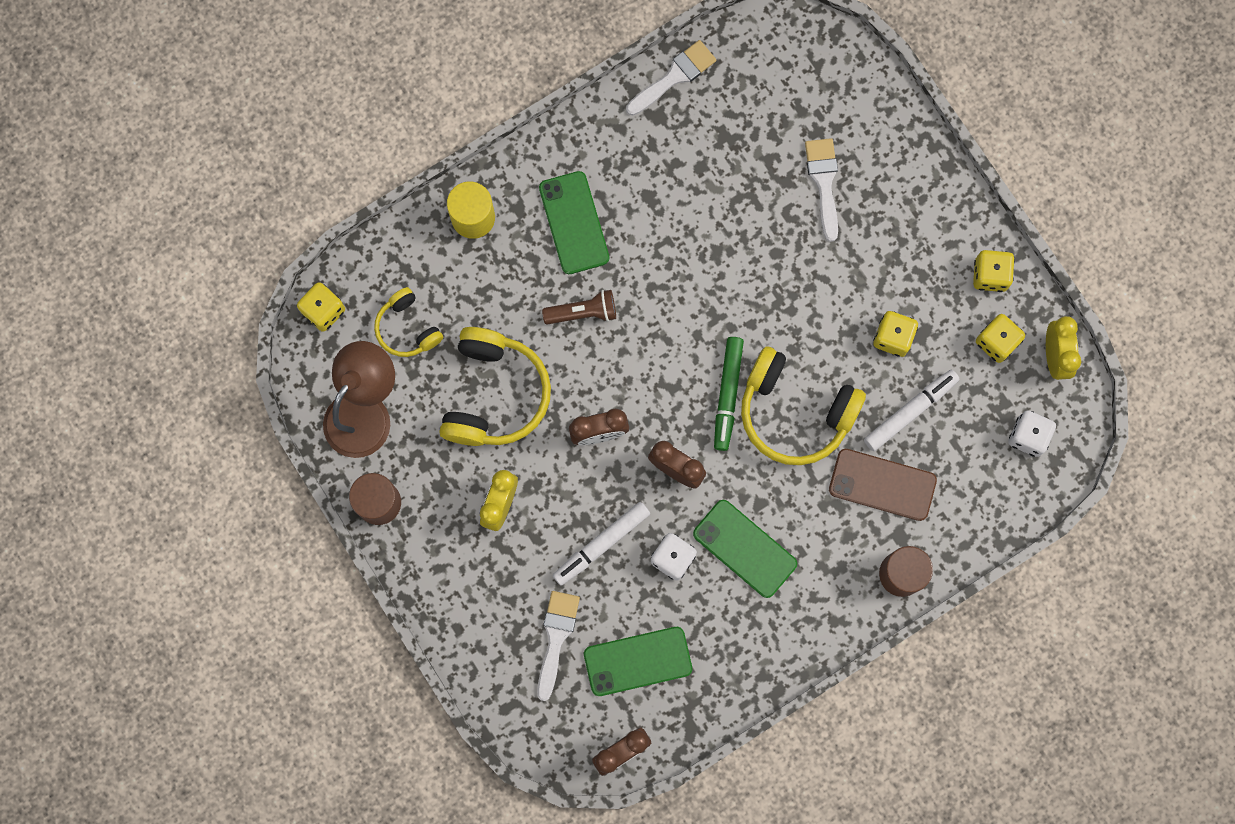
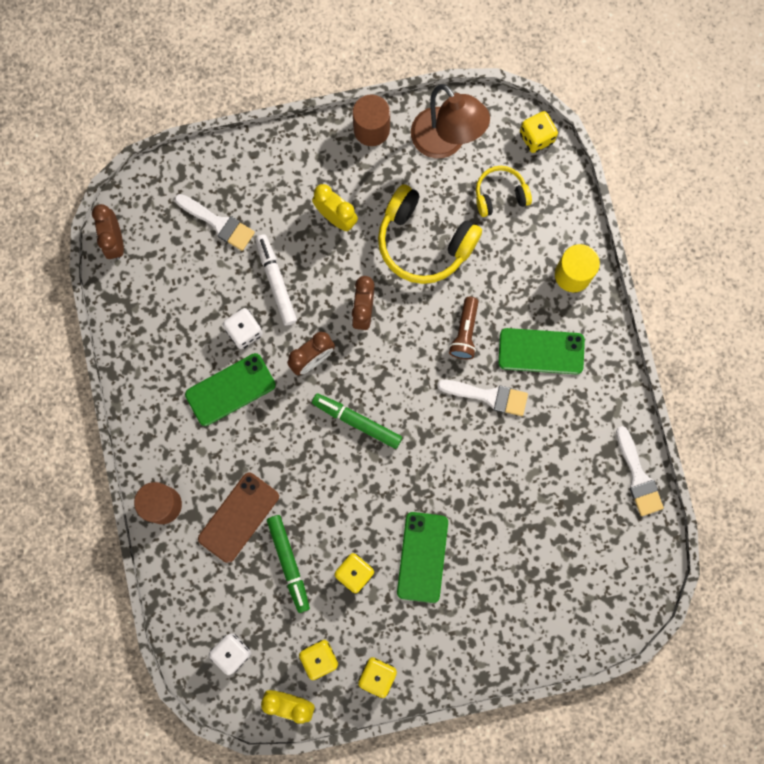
camera: 110 degrees right, 0 degrees up
(637, 661) = (177, 277): green phone -> green phone (422, 557)
(795, 412) = (323, 470): yellow headphones -> none
(823, 182) = (505, 566): white brush -> white brush (488, 396)
(910, 411) = (289, 563): white marker -> green marker

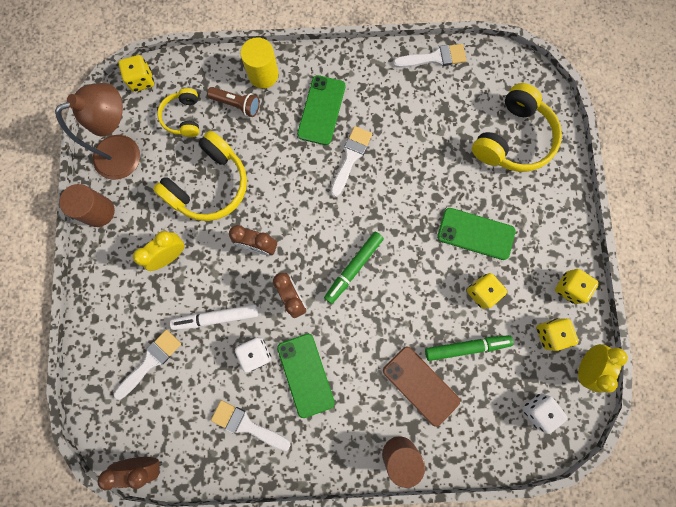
camera: 80 degrees left, 0 degrees up
(169, 337) = (246, 425): none -> white brush
(465, 332) = (294, 166): brown flashlight -> brown flashlight (237, 105)
(550, 588) = (512, 139): none -> yellow headphones

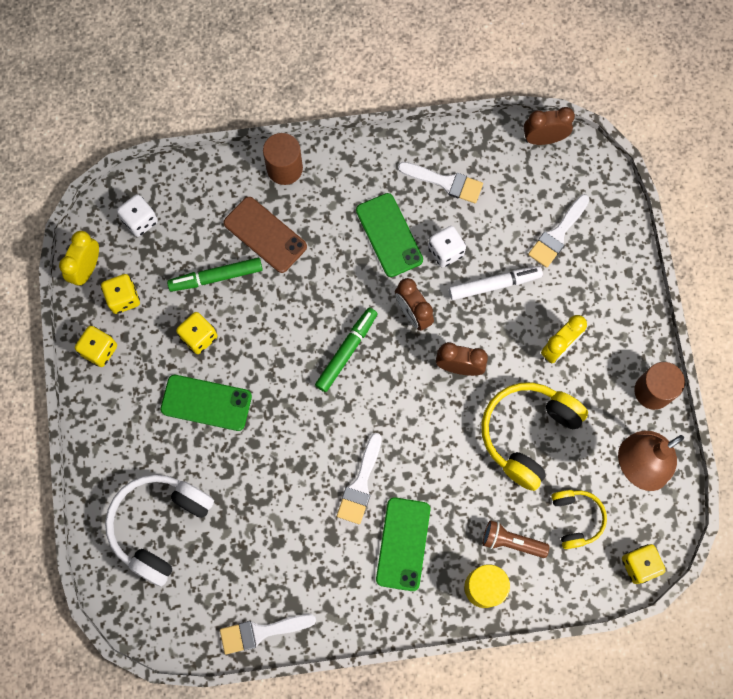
camera: 175 degrees right, 5 degrees down
(512, 139) = (160, 526): yellow headphones -> white headphones

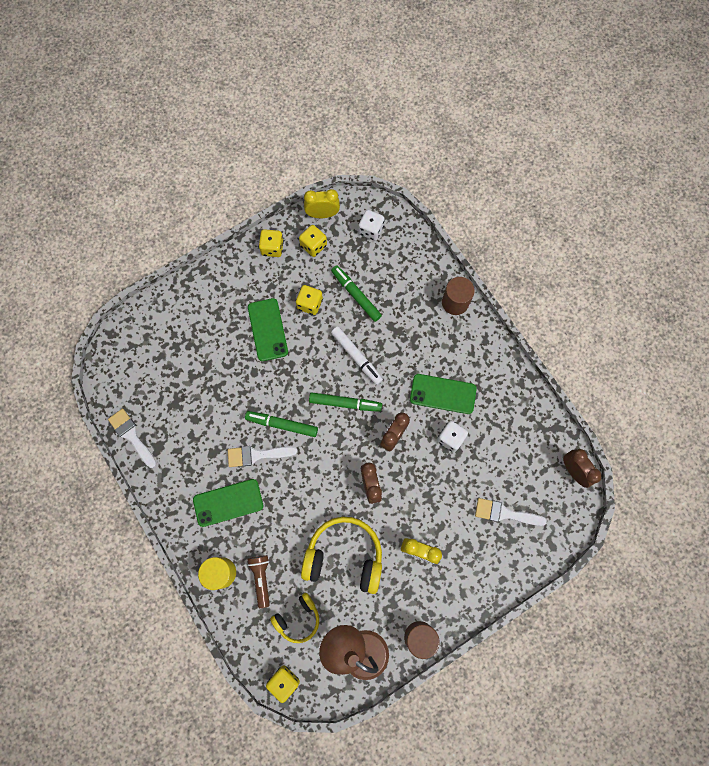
camera: 65 degrees right, 0 degrees up
(160, 526) = (174, 339): white headphones -> none
(265, 235) = (401, 312): brown phone -> none
(337, 438) = (282, 425): none -> green marker
(389, 235) = (443, 394): green phone -> green phone turned 60 degrees clockwise
(445, 182) = (502, 415): white brush -> none
(494, 284) = (443, 484): white marker -> white marker (356, 357)

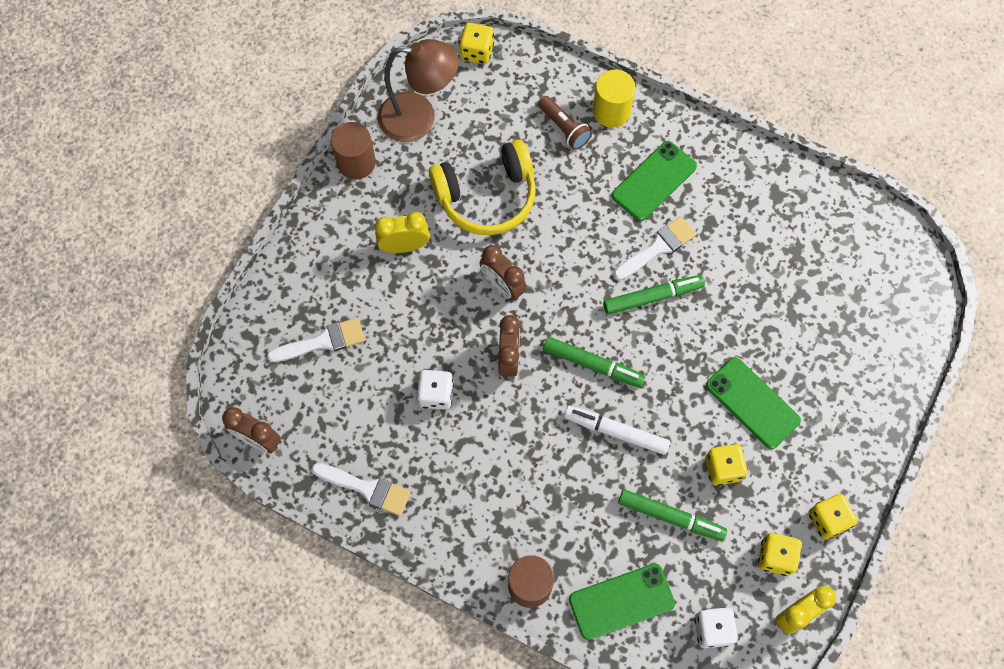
camera: 150 degrees right, 5 degrees down
(131, 436) = (816, 190): white brush -> white brush (367, 488)
(298, 618) = (499, 112): yellow headphones -> none
(345, 403) = (593, 365): green marker -> green marker turned 135 degrees counterclockwise
(443, 394) = (476, 446): green phone -> green phone (621, 601)

